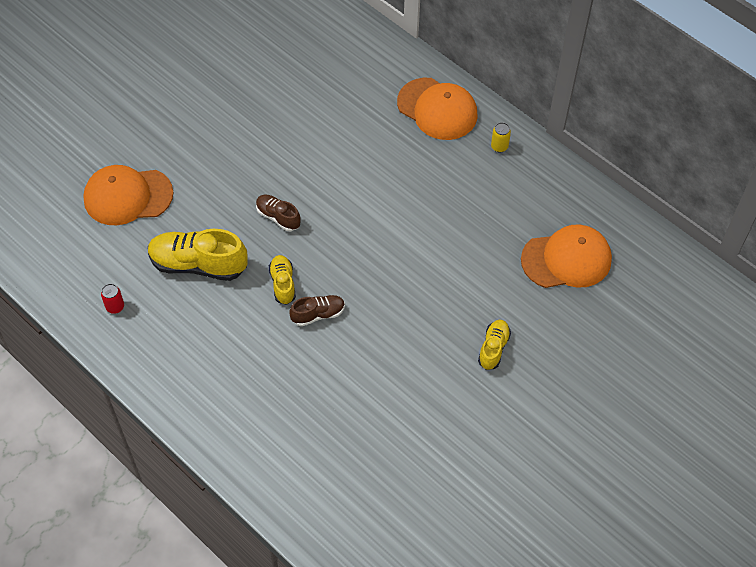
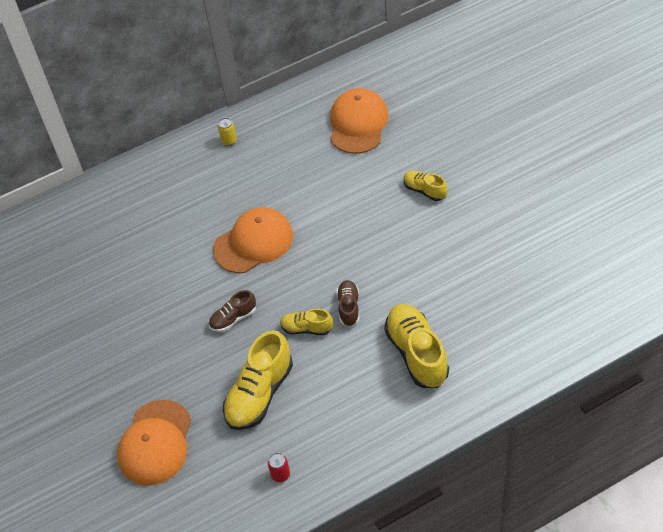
camera: 65 degrees left, 5 degrees down
(278, 391) = (417, 353): none -> yellow shoe
(437, 109) = (169, 174): orange cap -> orange cap (253, 242)

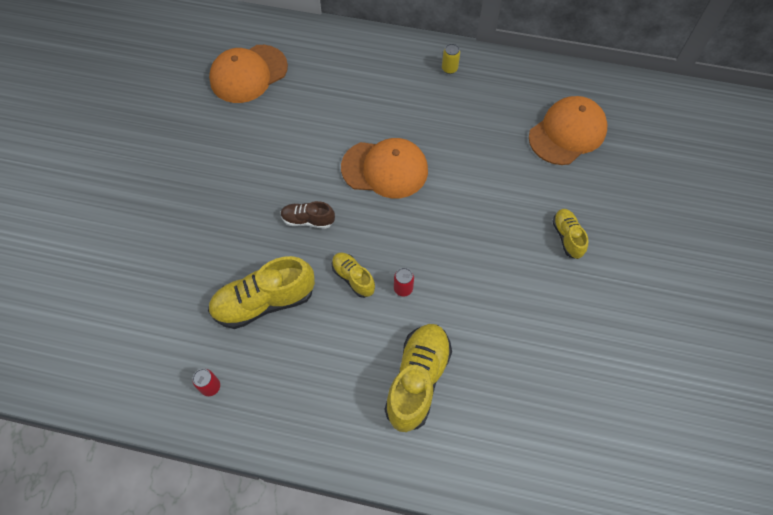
camera: 35 degrees right, 10 degrees up
(155, 443) = (154, 273): orange cap -> orange cap (248, 74)
(349, 307) = (403, 288): brown shoe -> red can

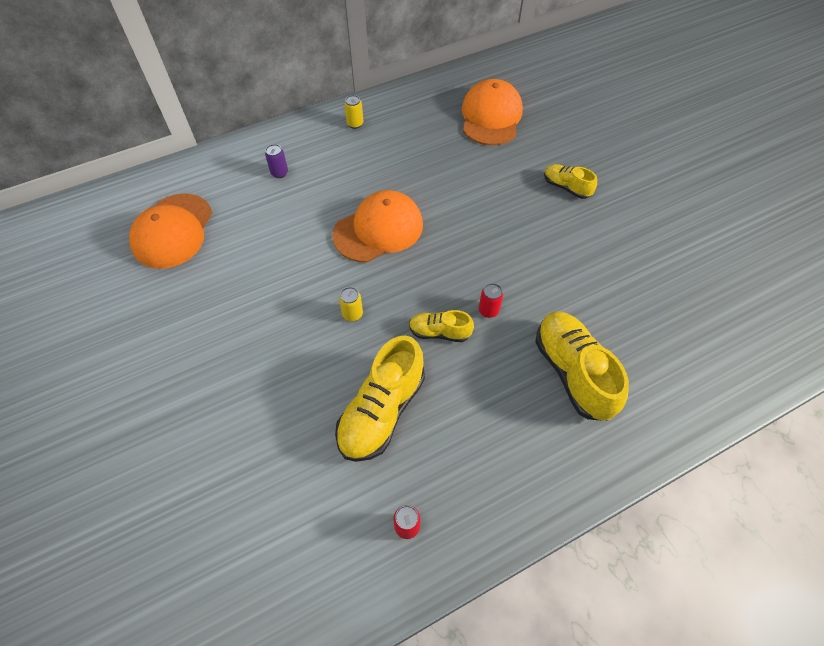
camera: 40 degrees left, 5 degrees down
(308, 220) = (352, 314): brown shoe -> yellow can
(356, 75) = (279, 173): none -> purple can

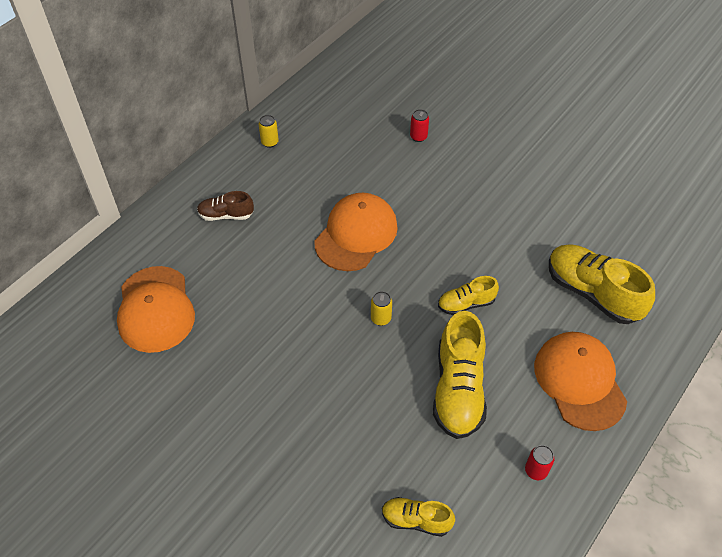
camera: 25 degrees left, 5 degrees down
(279, 173) = (226, 215): purple can -> brown shoe
(488, 310) = (496, 269): red can -> red can (418, 137)
(491, 116) = (394, 93): orange cap -> orange cap (579, 381)
(566, 187) = (498, 137): yellow shoe -> yellow shoe (416, 520)

